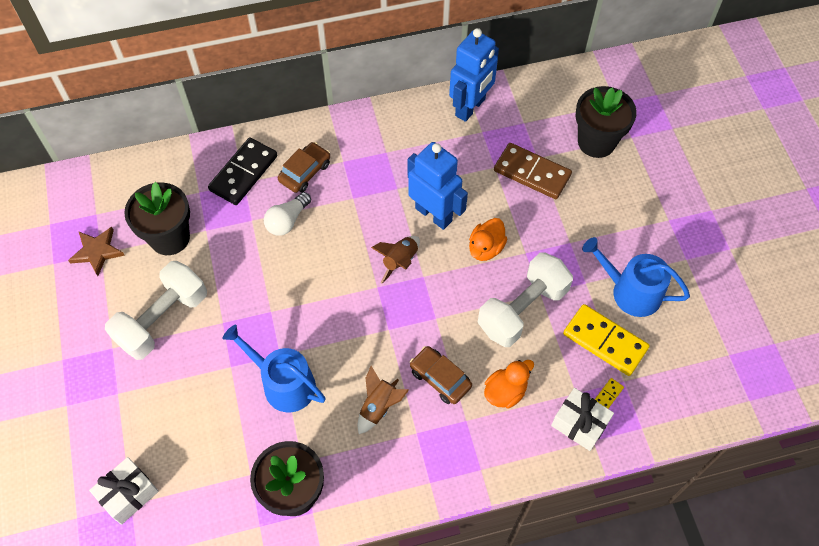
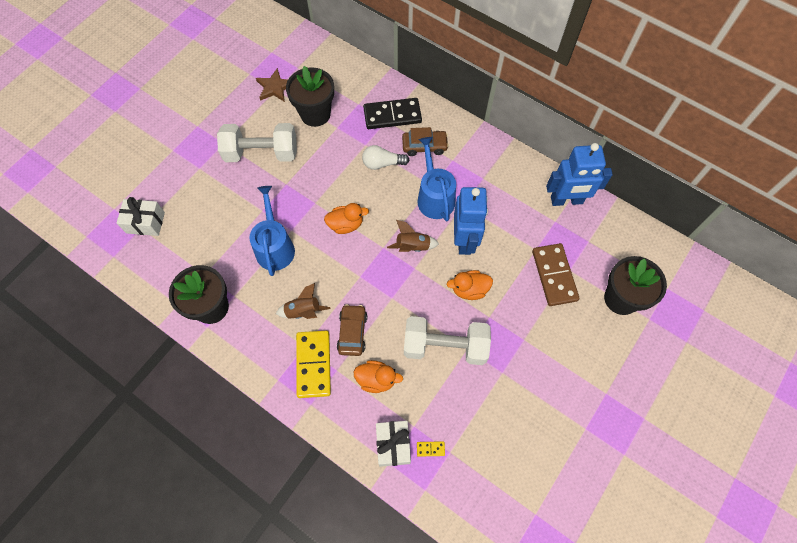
camera: 50 degrees right, 5 degrees up
(322, 301) = (346, 224): none -> orange duck
(605, 341) = (469, 418): yellow domino -> yellow domino (313, 364)
(630, 291) = (523, 408): blue watering can -> blue watering can (434, 197)

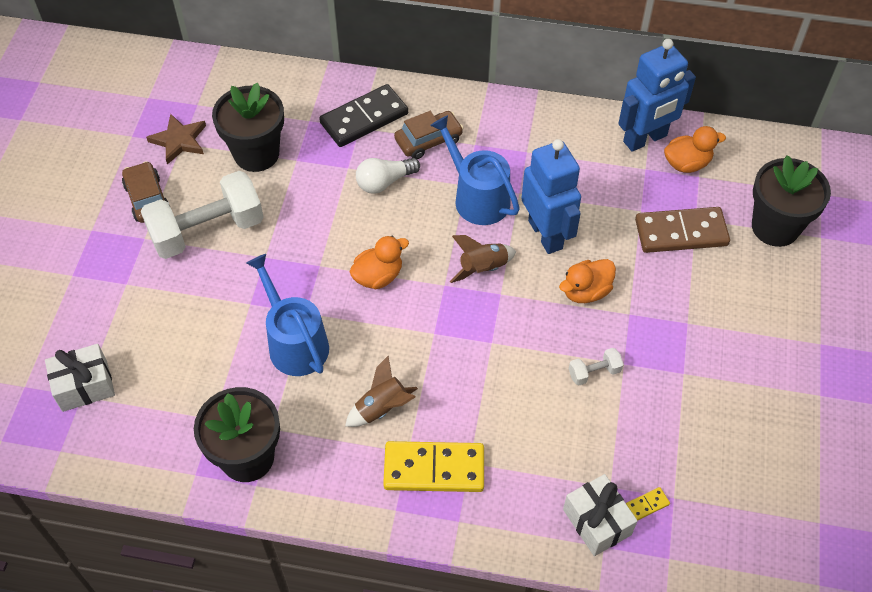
camera: 25 degrees left, 10 degrees down
(313, 364) = (434, 469): yellow domino -> yellow domino turned 60 degrees counterclockwise
(352, 332) = (464, 406): brown car -> brown car (147, 198)
(376, 379) = (529, 451): orange duck -> orange duck (687, 163)
(445, 346) = (594, 372): white dumbbell -> white dumbbell, size x0.42
(554, 275) = (681, 232): brown domino -> brown domino turned 60 degrees counterclockwise

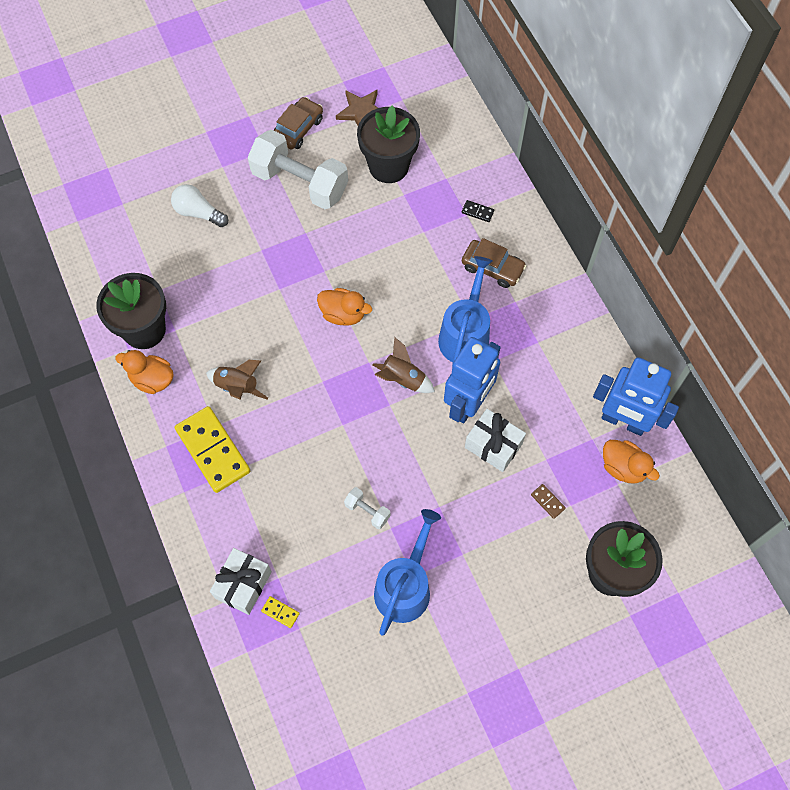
camera: 55 degrees right, 10 degrees up
(85, 386) = (130, 200): white gift -> white gift (493, 445)
(294, 343) = (250, 298): blue watering can -> blue watering can (405, 586)
(364, 118) = (477, 212): black domino -> black domino, size x0.40
(384, 182) = (429, 264): white light bulb -> white light bulb (198, 213)
(586, 291) = (436, 463): orange duck -> orange duck (152, 379)
(681, 232) = (548, 501): brown domino -> brown domino, size x0.40

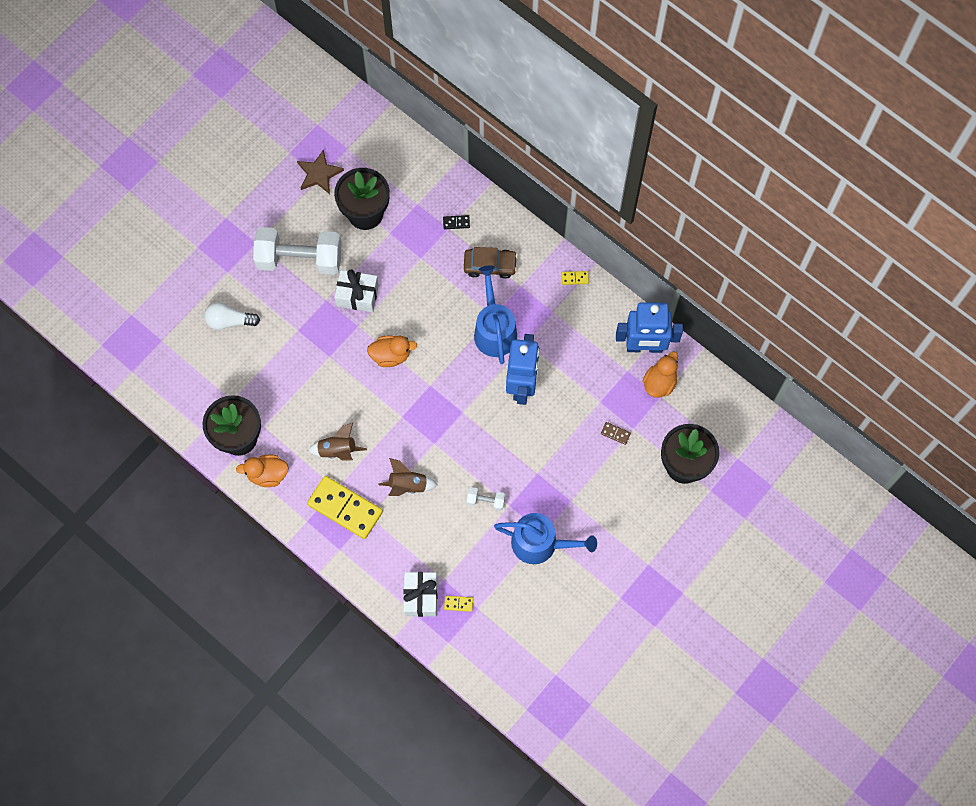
camera: 25 degrees left, 5 degrees up
(298, 129) = (273, 211): brown car -> none
(403, 379) = (463, 387): brown rocket -> brown rocket (408, 485)
(405, 586) = (540, 543): blue watering can -> blue watering can turned 105 degrees clockwise
(493, 445) = (556, 409): white gift -> white gift (357, 295)
(578, 318) = (575, 278): none -> yellow domino
(623, 467) = (659, 382): orange duck -> orange duck turned 75 degrees counterclockwise

